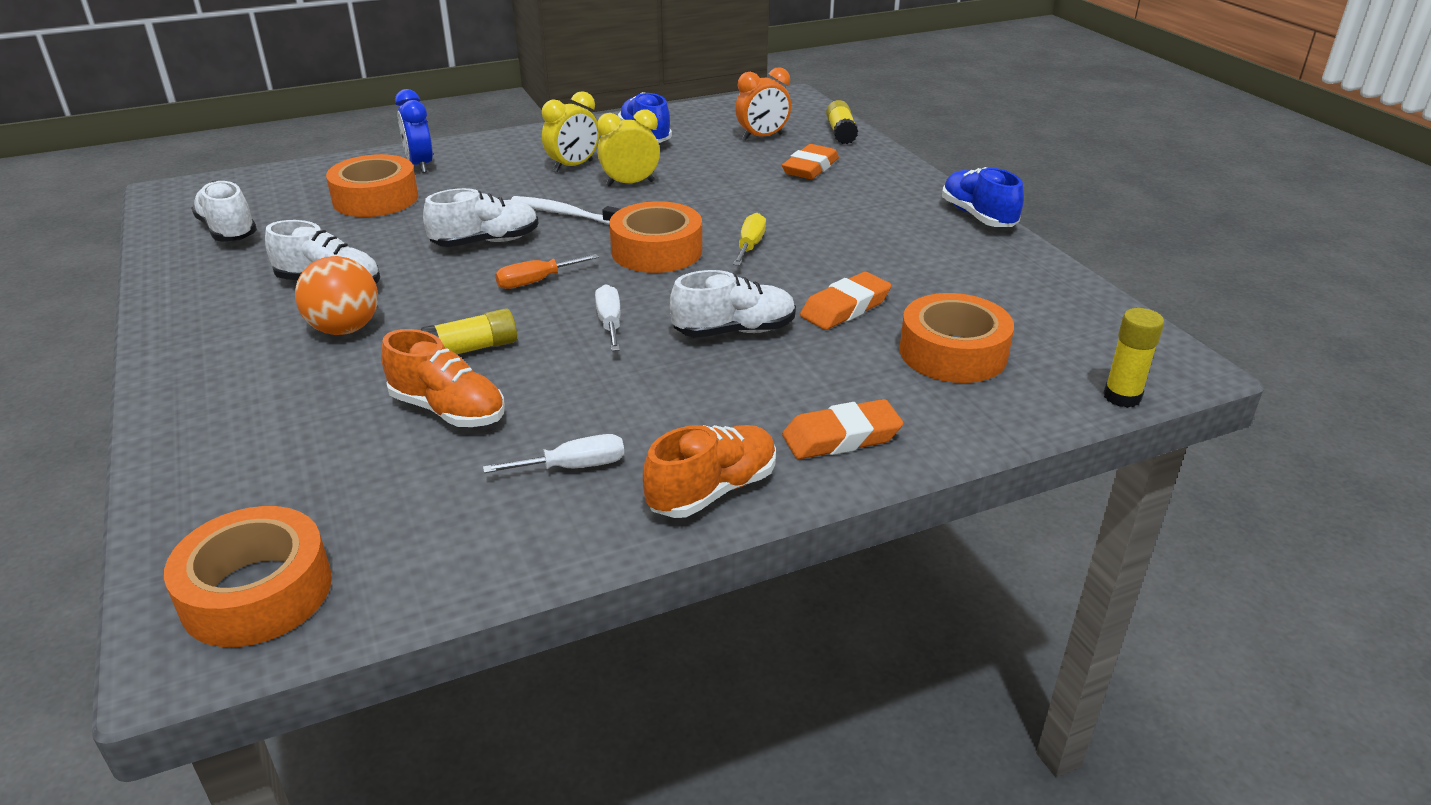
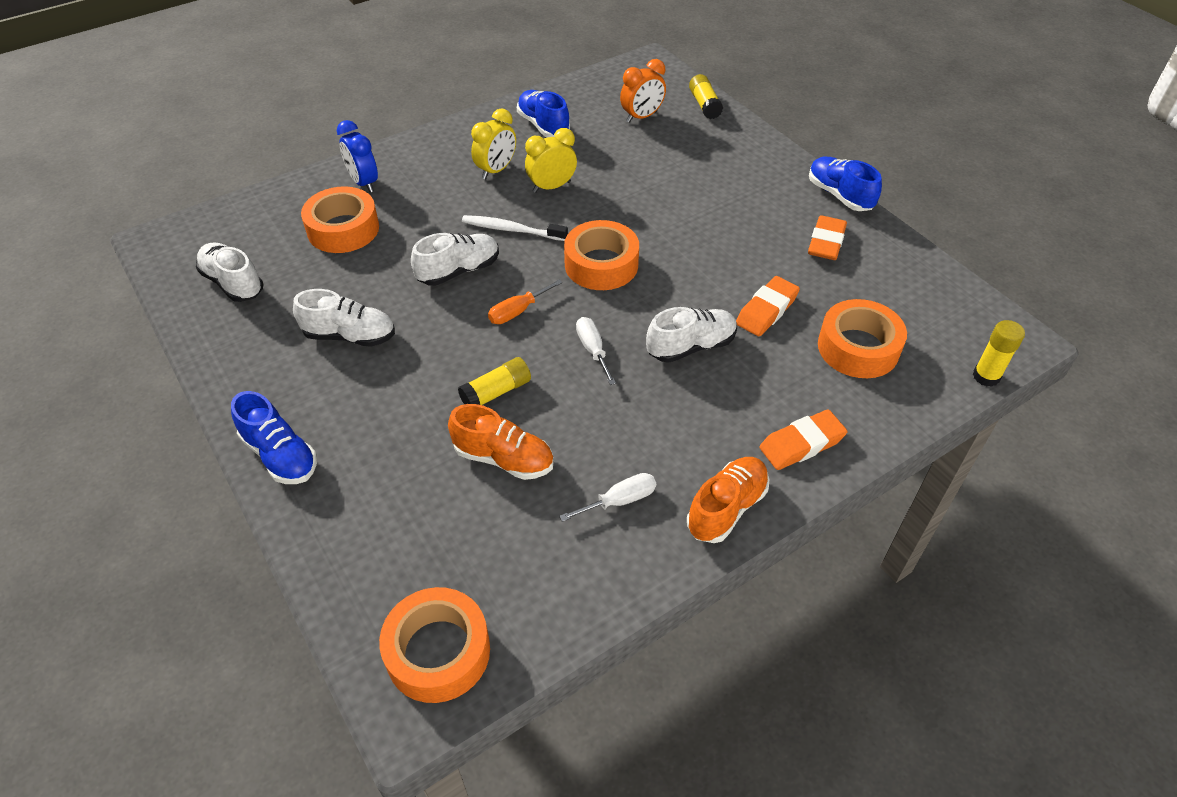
camera: 10 degrees left, 15 degrees up
(185, 379) = (280, 455): none -> blue shoe
(345, 329) = (385, 384): orange ball -> none
(750, 246) = (673, 250): yellow screwdriver -> none
(810, 168) = (692, 152): orange eraser -> orange eraser (826, 242)

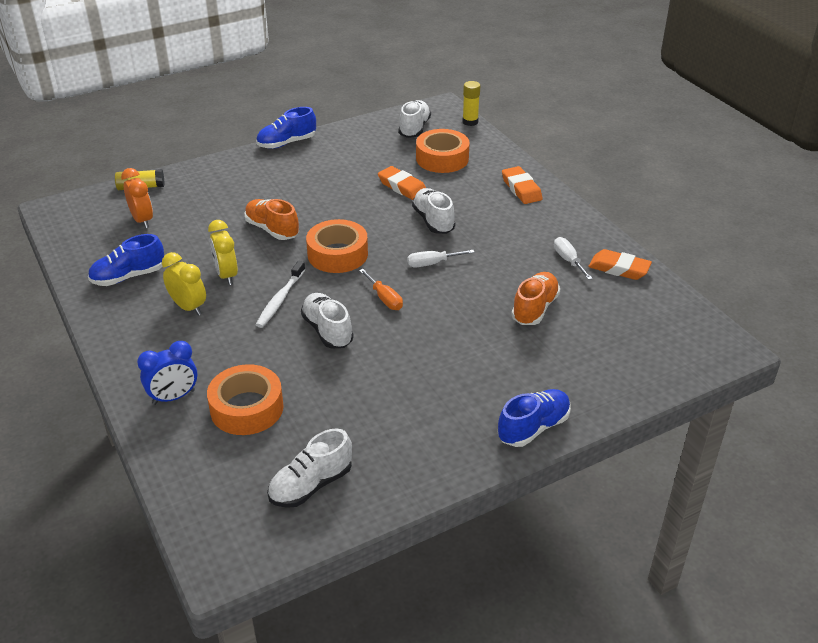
camera: 85 degrees left, 10 degrees down
(350, 336) = (399, 394): white shoe -> white shoe (414, 128)
(438, 651) = (689, 338): orange tape -> none
(496, 392) = (471, 311): yellow glue stick -> none
(726, 508) = (571, 221): orange shoe -> orange shoe (272, 229)
(826, 242) = (337, 155): orange eraser -> orange eraser (619, 269)

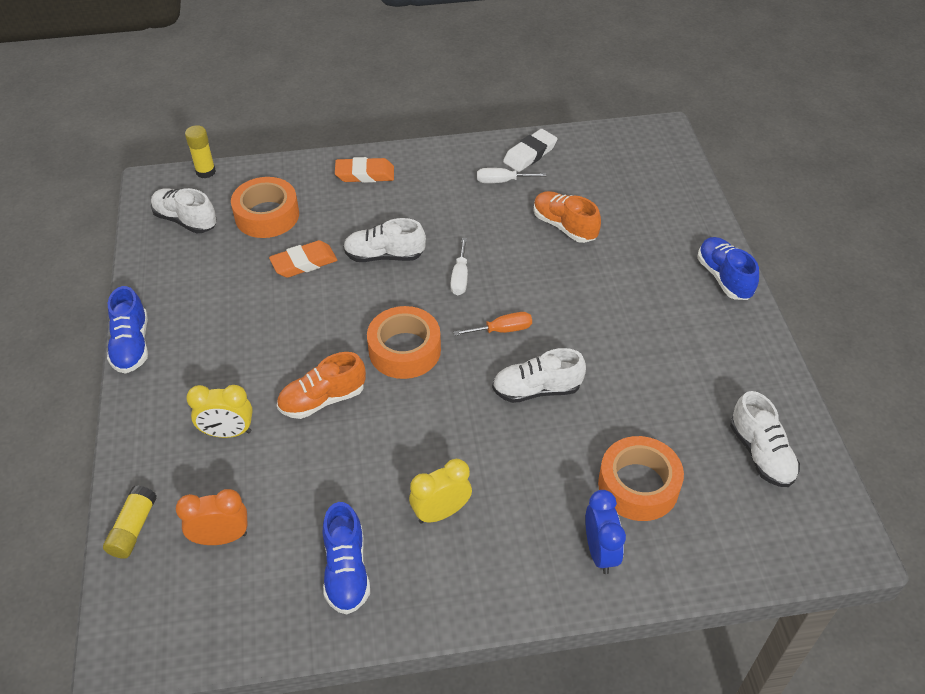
camera: 70 degrees left, 10 degrees up
(226, 275) = (394, 463): yellow clock -> yellow clock (228, 432)
(280, 299) = (465, 419): white toothbrush -> none
(619, 269) = (530, 154): orange eraser -> white eraser

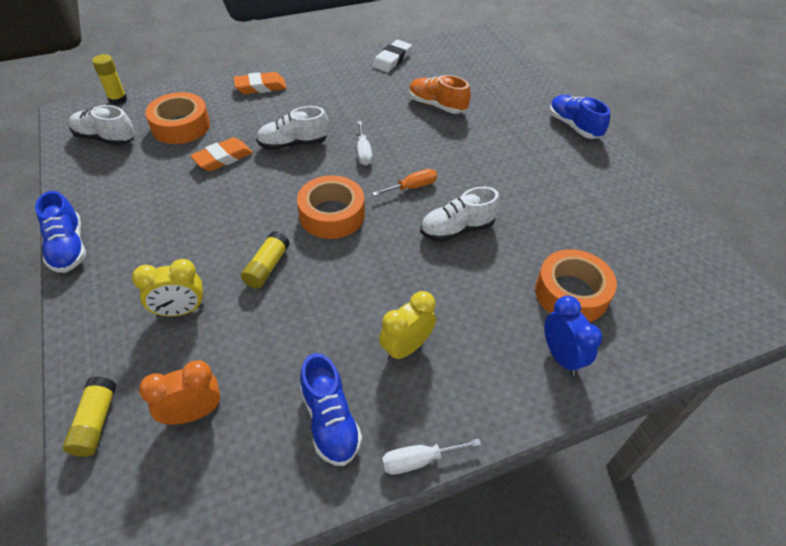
camera: 15 degrees left, 0 degrees up
(322, 399) = (267, 267): orange shoe -> yellow glue stick
(502, 181) = (376, 80): white screwdriver -> white screwdriver (418, 460)
(761, 453) = (658, 251): white shoe -> none

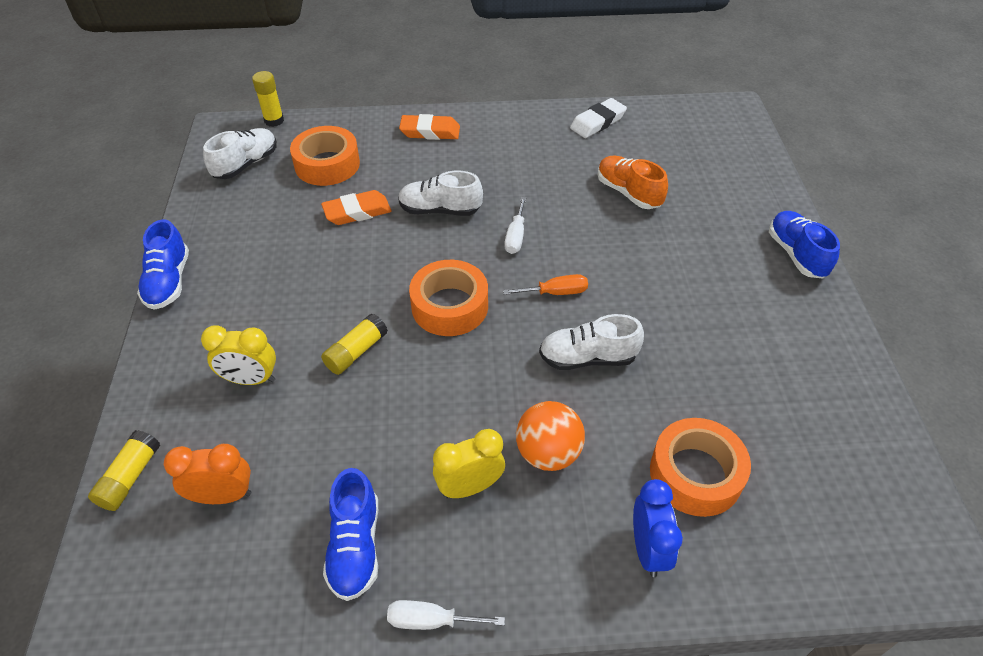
camera: 20 degrees right, 0 degrees up
(105, 138) = (246, 164): white shoe -> white shoe turned 90 degrees clockwise
(457, 306) = (548, 453): none -> orange ball

